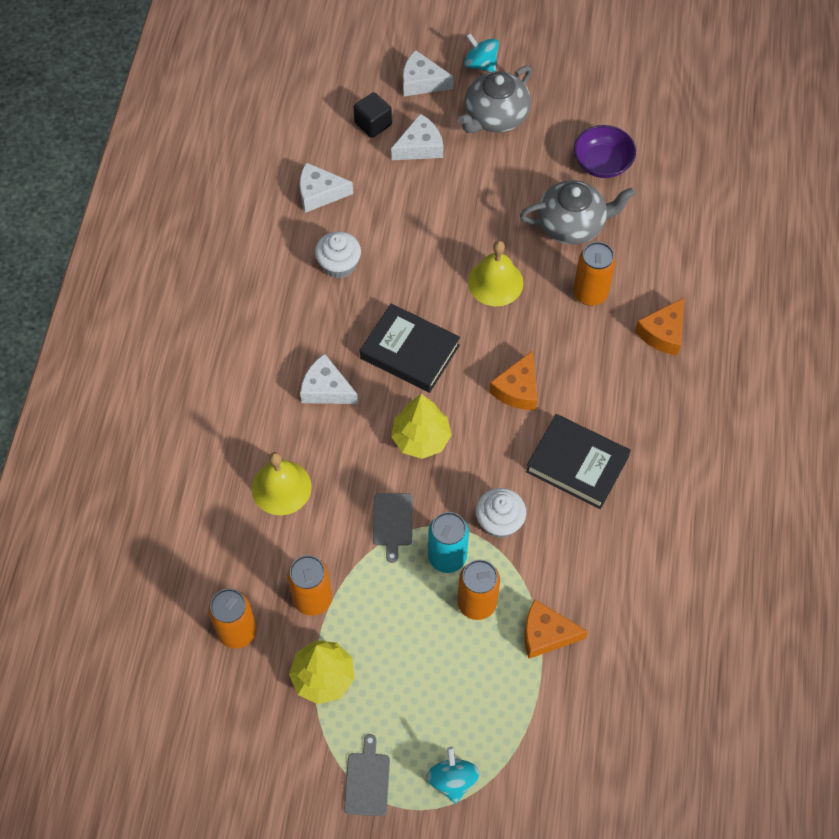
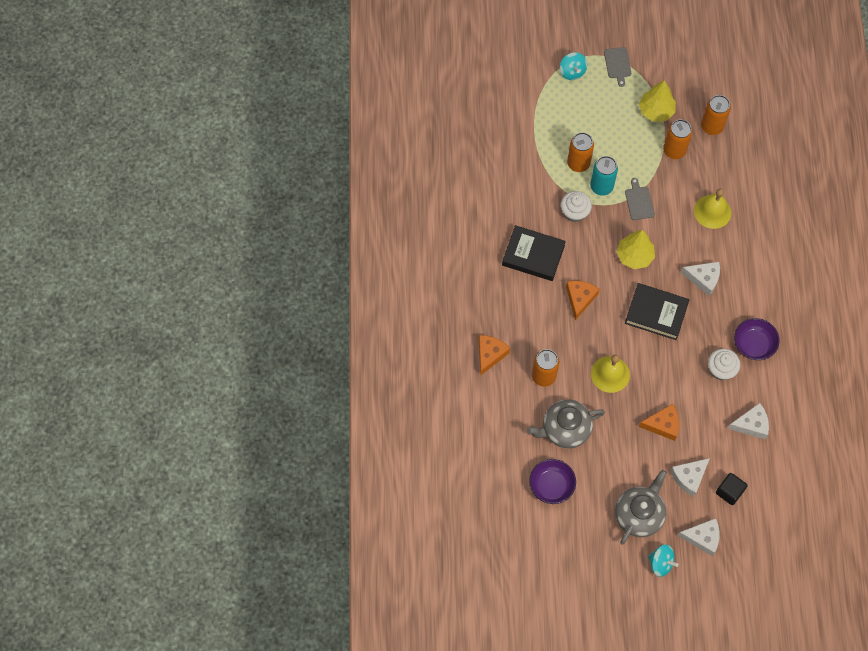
camera: 170 degrees right, 5 degrees up
(283, 289) = (753, 344): none -> purple bowl
(546, 634) = (535, 153): orange cheese -> orange cheese (663, 425)

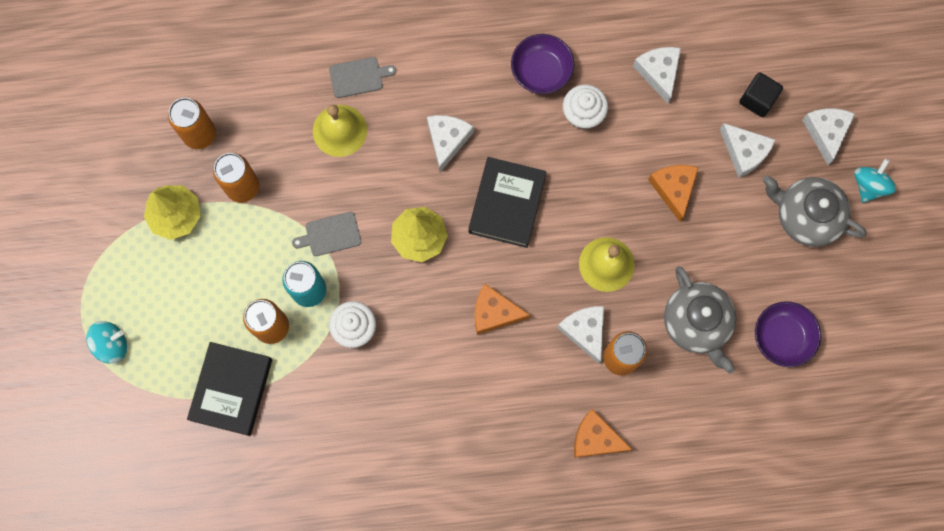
camera: 95 degrees left, 10 degrees up
(533, 255) = (430, 385): black book -> black book (231, 389)
(563, 355) = (584, 331): none -> white cheese
(617, 64) = (96, 276): grey cutting board -> grey cutting board (358, 77)

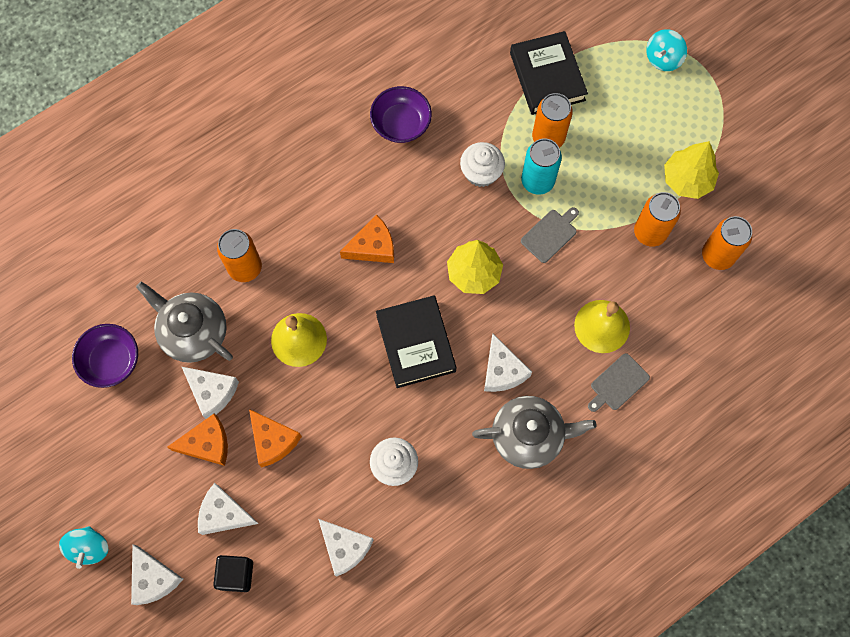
camera: 150 degrees right, 5 degrees down
(541, 71) = (456, 484): purple bowl -> purple bowl (401, 124)
(584, 331) = (287, 273): white cheese -> white cheese (212, 392)
(595, 438) = (233, 194): orange cheese -> orange cheese (207, 444)
(806, 216) = (137, 483): grey teapot -> grey teapot (528, 436)

